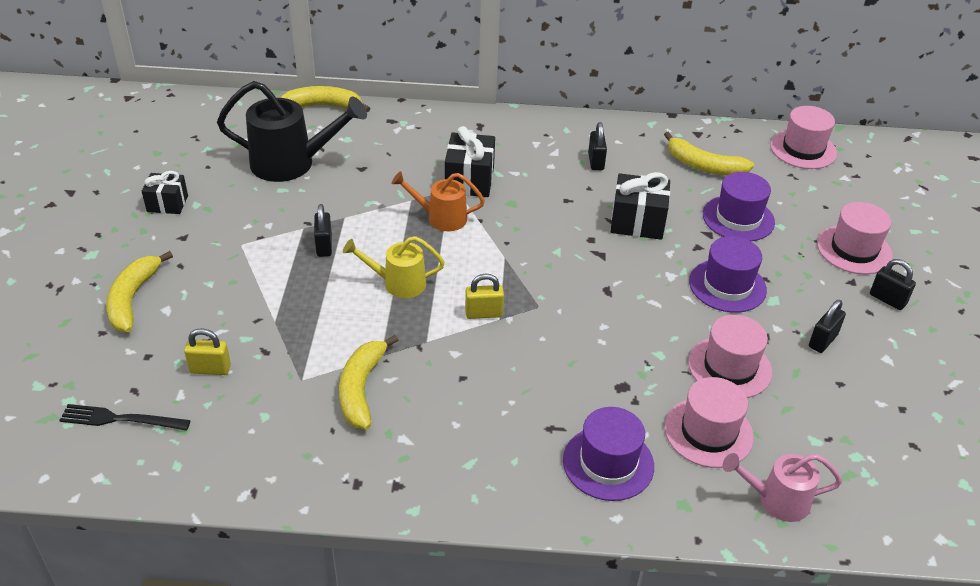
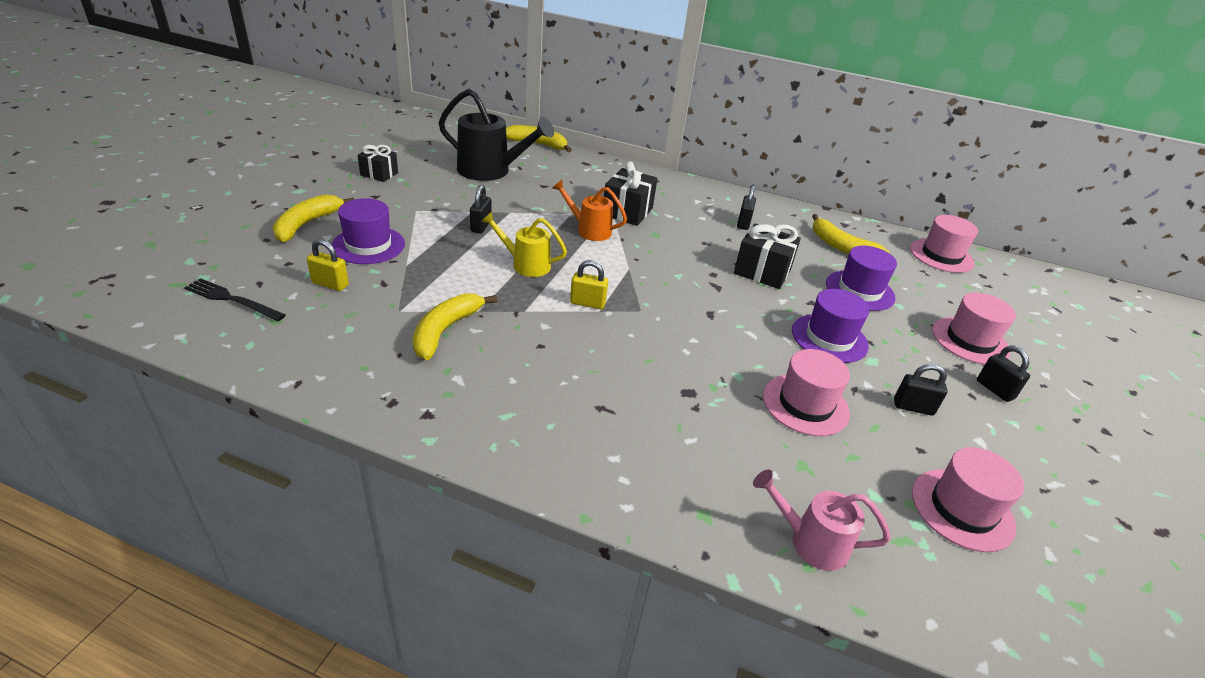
camera: 15 degrees right, 5 degrees down
(608, 463) = (642, 453): purple hat -> purple hat (368, 245)
(708, 432) = (760, 455): pink hat -> pink hat (962, 509)
(822, 341) = (913, 407): black padlock -> black padlock turned 45 degrees clockwise

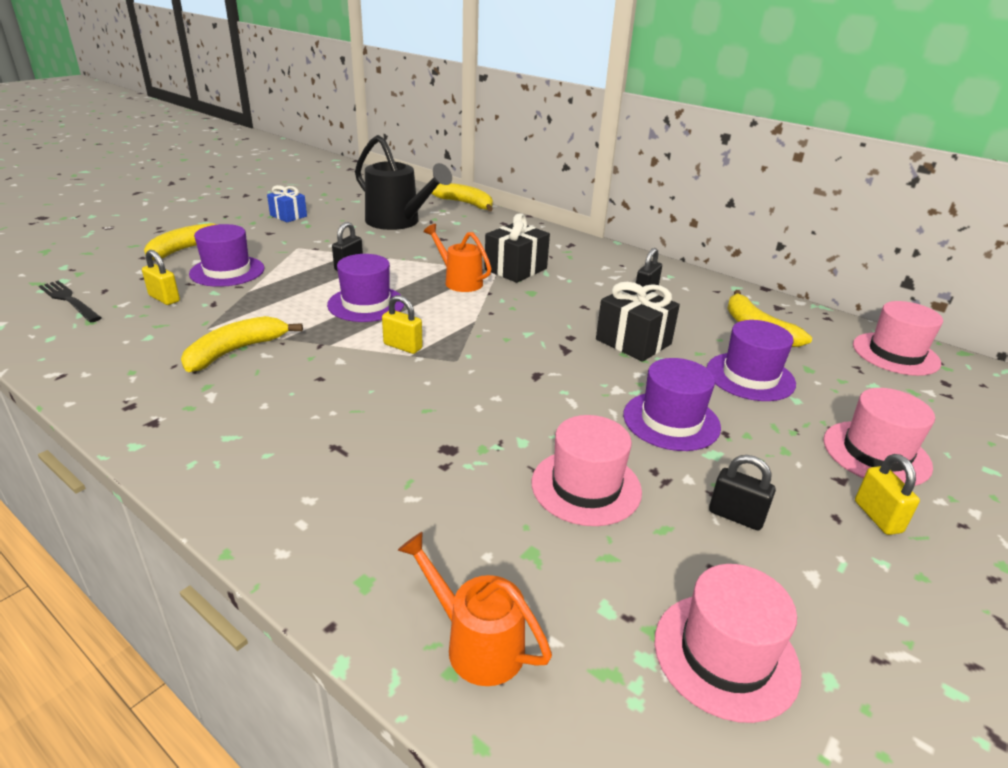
camera: 20 degrees right, 5 degrees down
(379, 174) = (288, 216): black gift -> blue gift
(525, 264) = (366, 304): yellow watering can -> purple hat
(810, 541) = (476, 643): pink watering can -> orange watering can
(995, 389) = (877, 517): black padlock -> yellow padlock

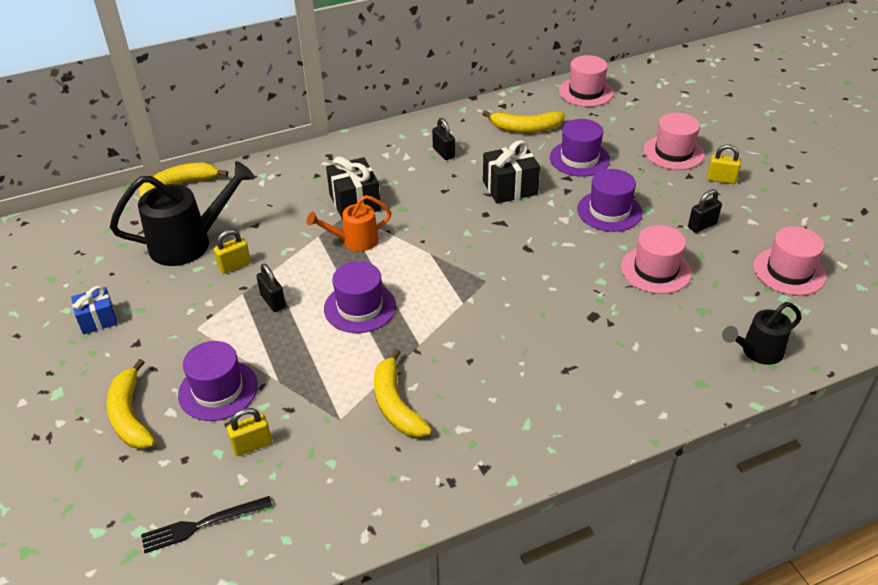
camera: 60 degrees left, 10 degrees up
(403, 346) = (447, 303): yellow padlock -> yellow padlock (234, 265)
(476, 643) = (757, 351): orange watering can -> black watering can

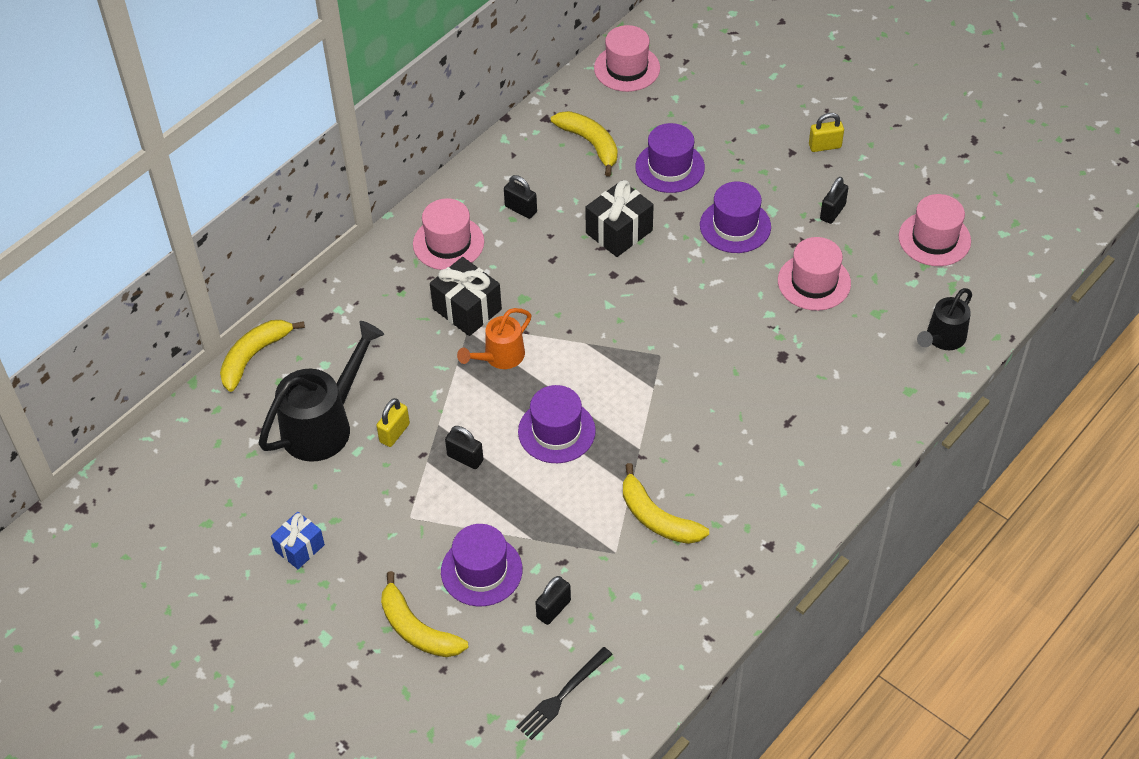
camera: 25 degrees left, 10 degrees up
(252, 445) = (553, 609): yellow padlock -> black padlock
(526, 128) = (590, 144): yellow banana -> yellow banana turned 105 degrees counterclockwise
(673, 152) = (761, 125): pink hat -> pink hat (448, 243)

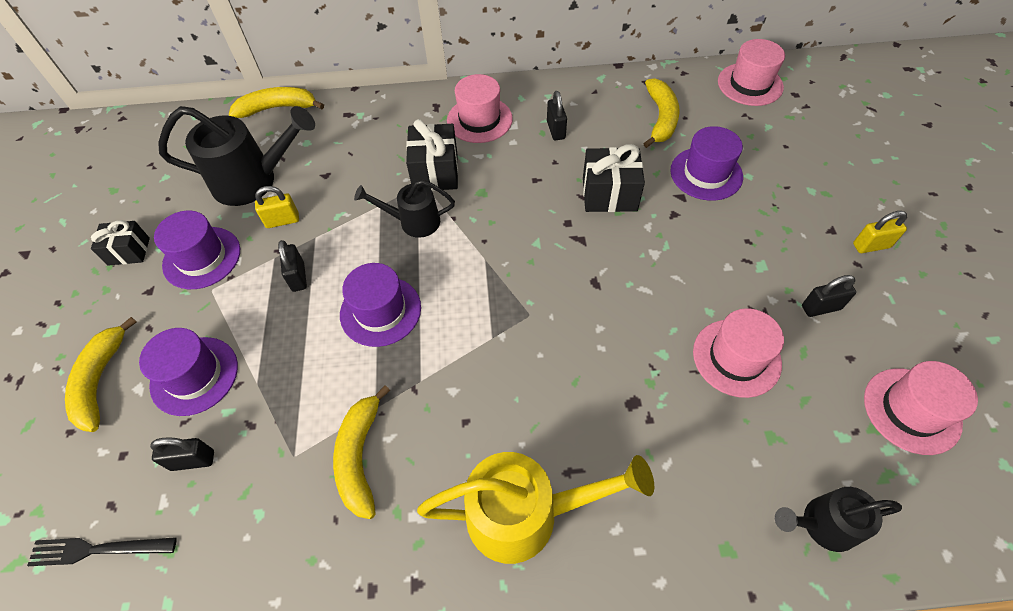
camera: 45 degrees right, 5 degrees up
(300, 548) = (129, 251): blue gift -> black gift
(499, 357) = (413, 222): orange watering can -> black watering can
(735, 226) = (712, 256): purple hat -> purple hat (202, 257)
(789, 463) = (526, 514): none -> yellow watering can
(824, 146) = (871, 245): yellow padlock -> yellow padlock turned 45 degrees counterclockwise

